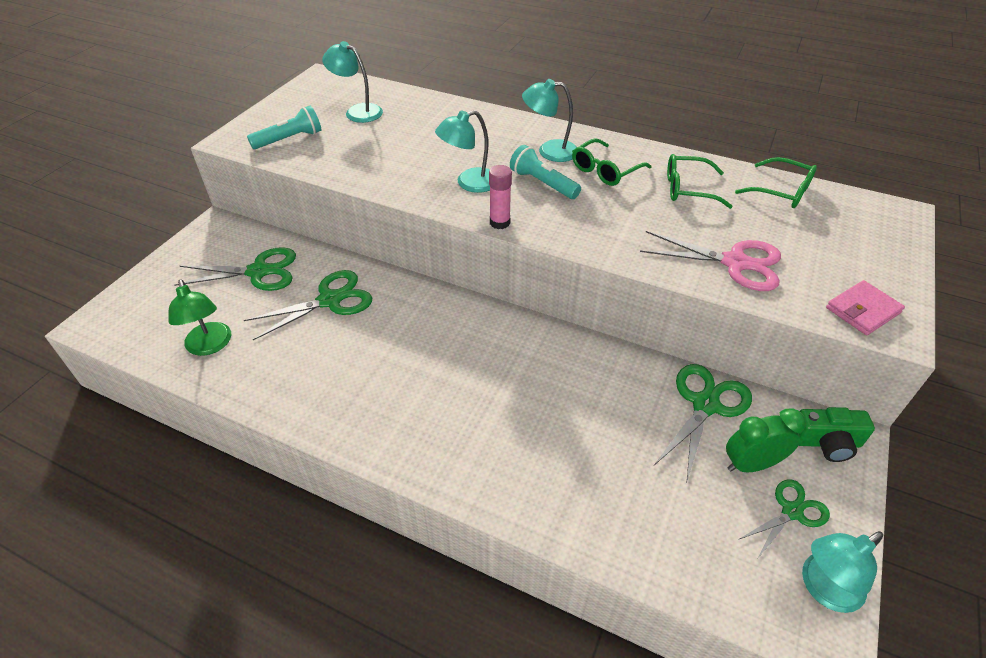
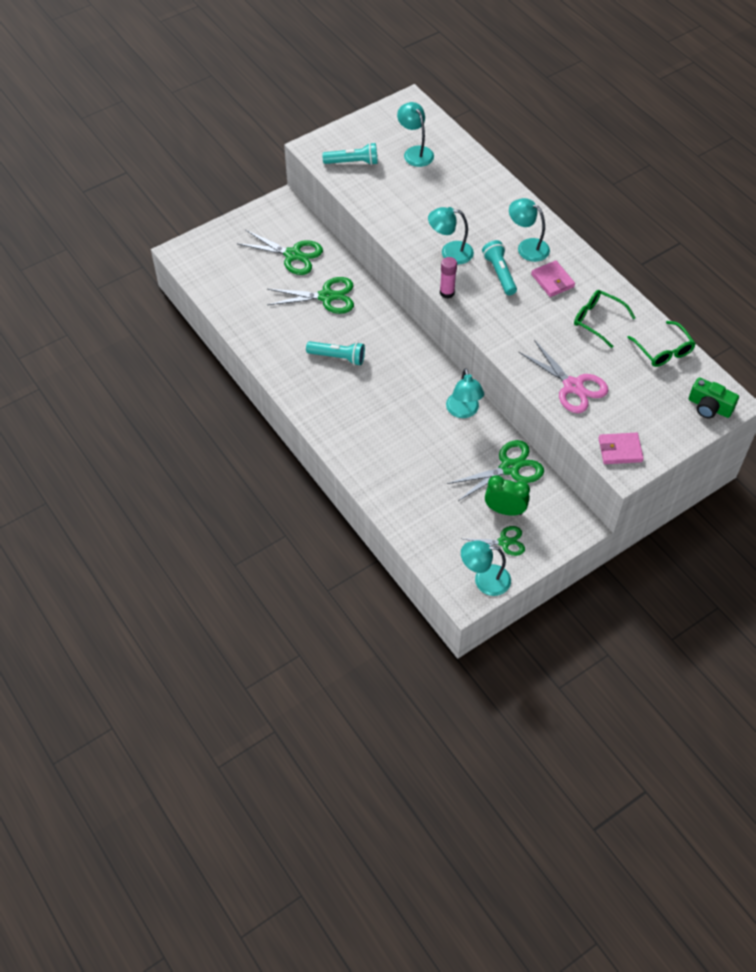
camera: 30 degrees right, 10 degrees up
(210, 346) = (240, 298): green lamp -> none
(389, 365) = (338, 357): none -> turquoise flashlight
(593, 361) = (463, 411): none -> turquoise lamp
(605, 170) = (552, 280): green glasses -> pink wallet
(826, 442) = (562, 521): green camera -> green camera (709, 407)

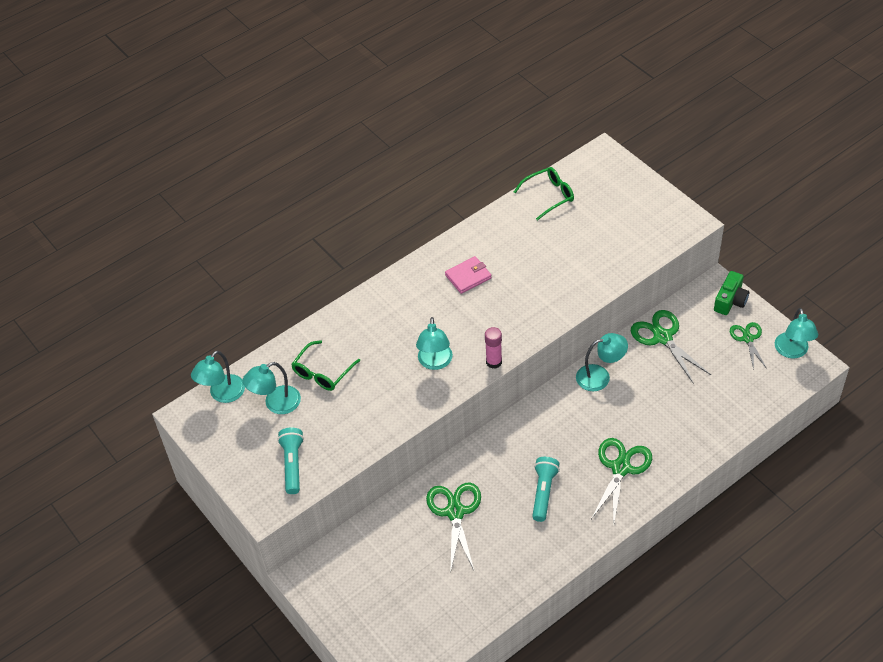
camera: 90 degrees left, 5 degrees down
(293, 255) = (391, 554): green scissors -> green scissors (620, 468)
(499, 273) = (462, 319): turquoise flashlight -> none
(505, 510) = (712, 339): green clock -> none
(527, 247) = (422, 298): turquoise lamp -> turquoise lamp (222, 394)
(573, 386) = (603, 259): pink scissors -> none
(597, 320) = (517, 242): green glasses -> green glasses (322, 373)
(620, 450) = (671, 226): pink wallet -> none
(709, 407) = (610, 167): green camera -> green camera (730, 301)

